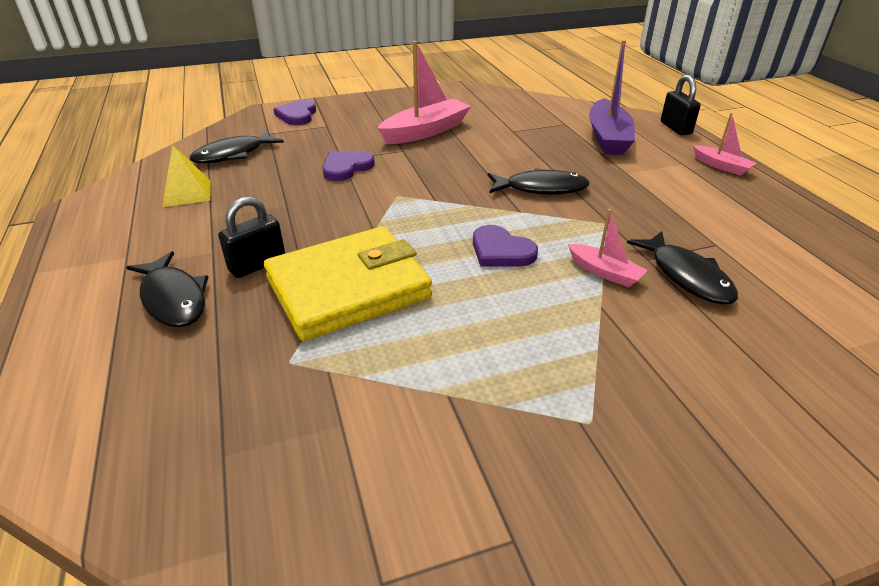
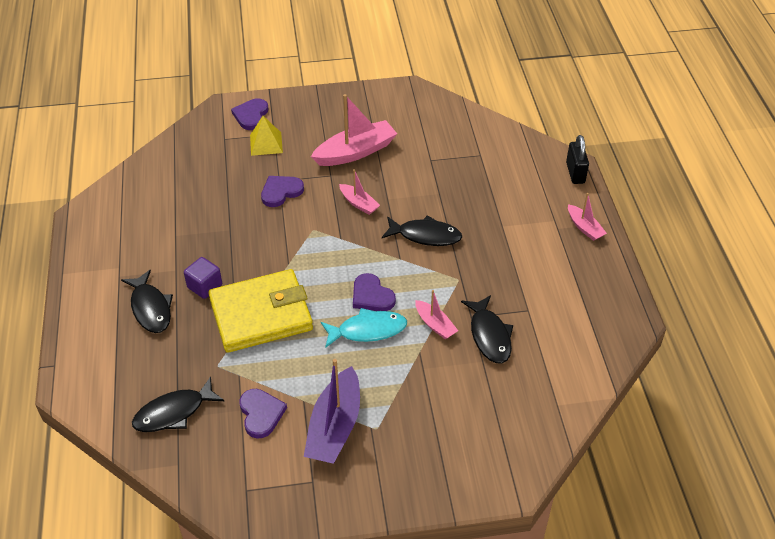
camera: 10 degrees right, 10 degrees up
(187, 193) = (158, 207): yellow pyramid -> yellow pyramid (266, 143)
(233, 154) = (194, 164): black fish -> black fish (174, 412)
(257, 265) = (205, 286): black padlock -> purple cube
(379, 427) = (261, 414): none -> purple heart
(446, 169) = (359, 203): none -> pink boat
(513, 289) = (368, 330): none -> turquoise fish
(608, 138) = (508, 179): purple boat -> purple boat (335, 427)

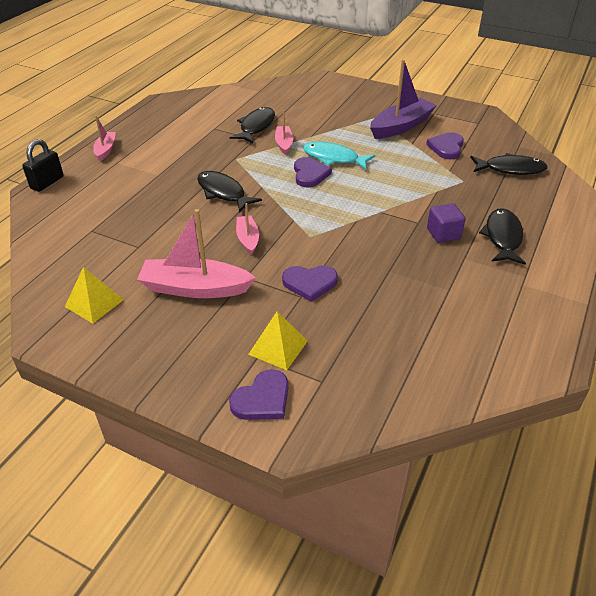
camera: 145 degrees left, 5 degrees down
(261, 314) = (407, 196): yellow wallet -> none
(407, 115) = (94, 303): none -> yellow pyramid

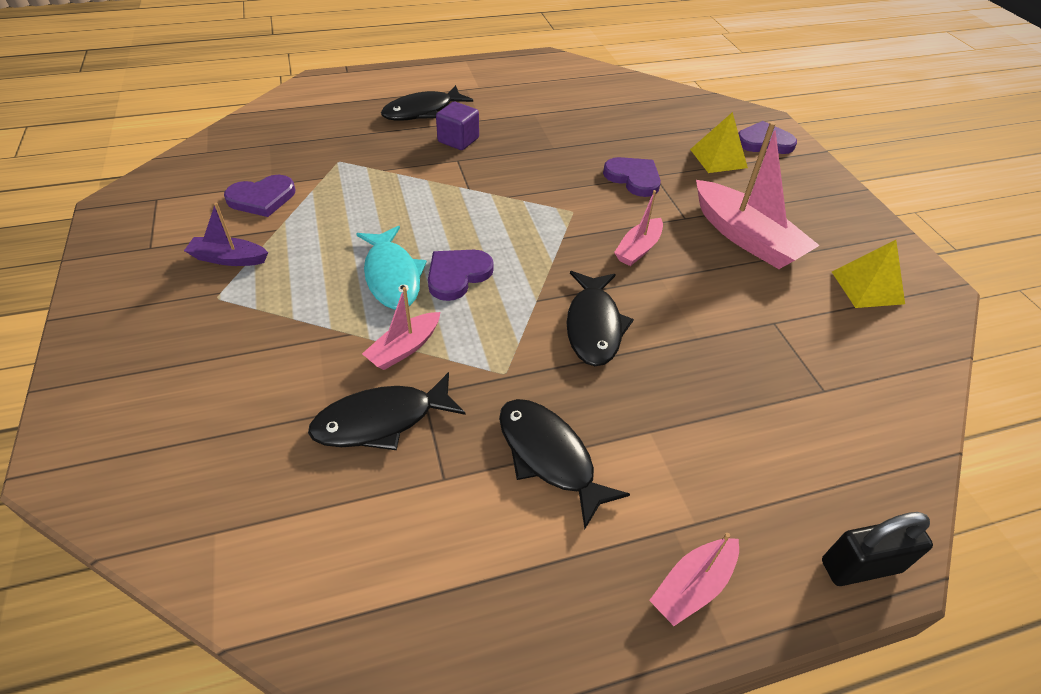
camera: 135 degrees left, 5 degrees up
(401, 126) = (229, 259): purple boat -> purple boat, size x0.54
(510, 169) = (276, 141): black fish -> black fish (549, 456)

